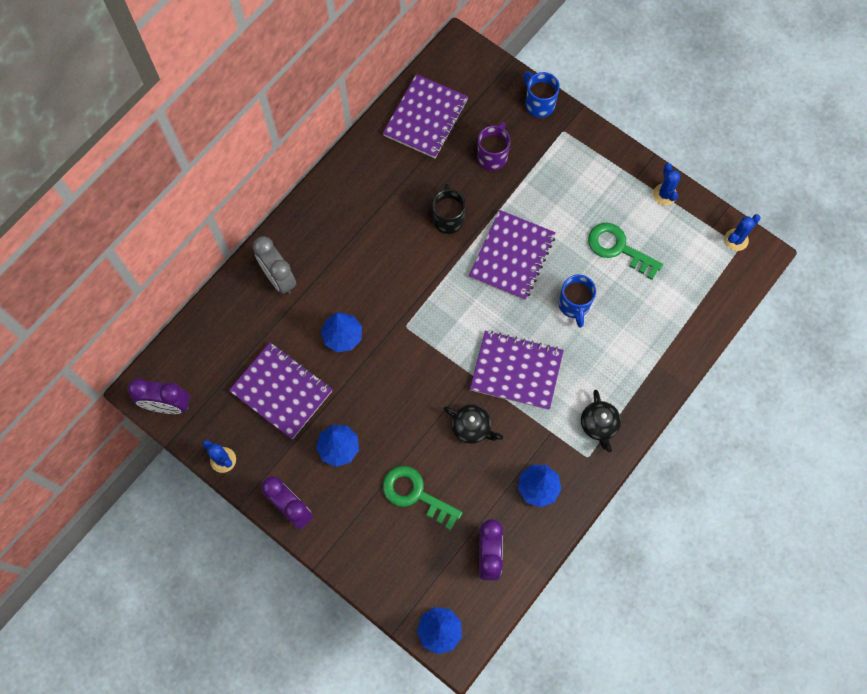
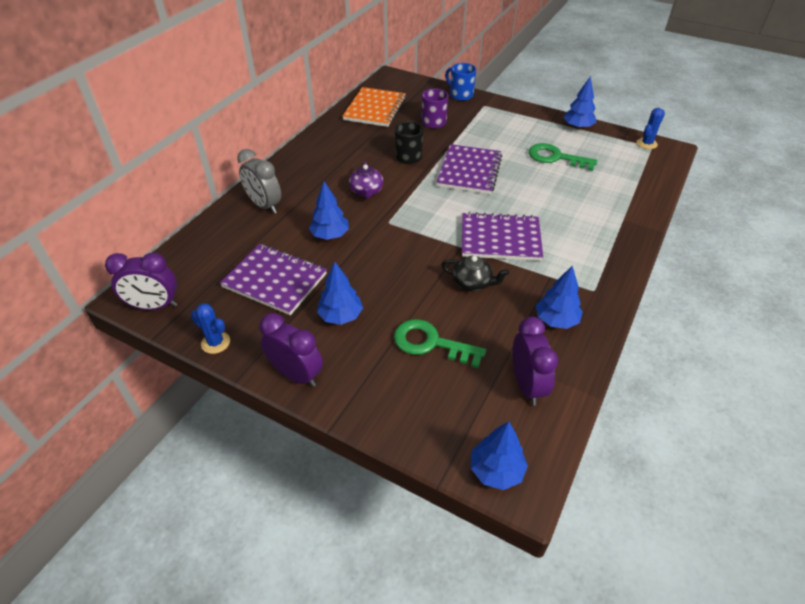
camera: 10 degrees left, 25 degrees down
(391, 273) = (366, 191): none -> purple teapot
(426, 118) = (375, 109): purple notebook -> orange notebook
(574, 305) = (534, 193): blue mug -> none
(599, 425) = (593, 266): black teapot -> none
(664, 194) = (577, 127): blue cactus -> blue tree

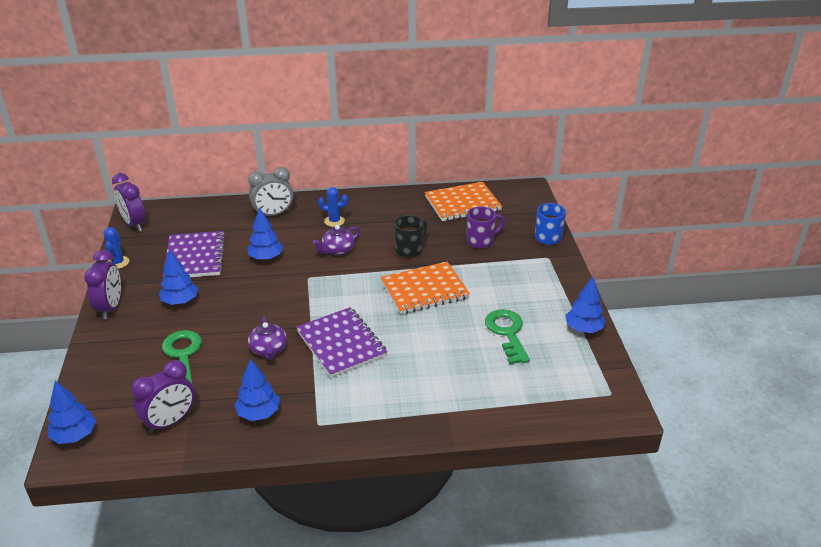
camera: 55 degrees right, 10 degrees down
(264, 206) = (273, 214): grey clock -> grey clock turned 120 degrees counterclockwise
(469, 171) = (424, 290): purple notebook -> orange notebook
(472, 283) = (269, 350): black teapot -> purple teapot
(646, 143) = (612, 388): blue cactus -> blue cactus (334, 221)

